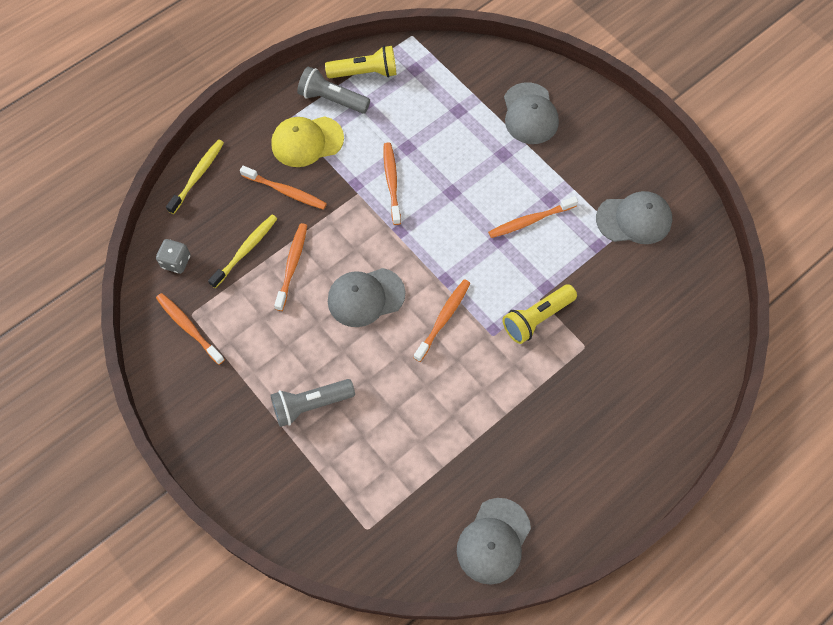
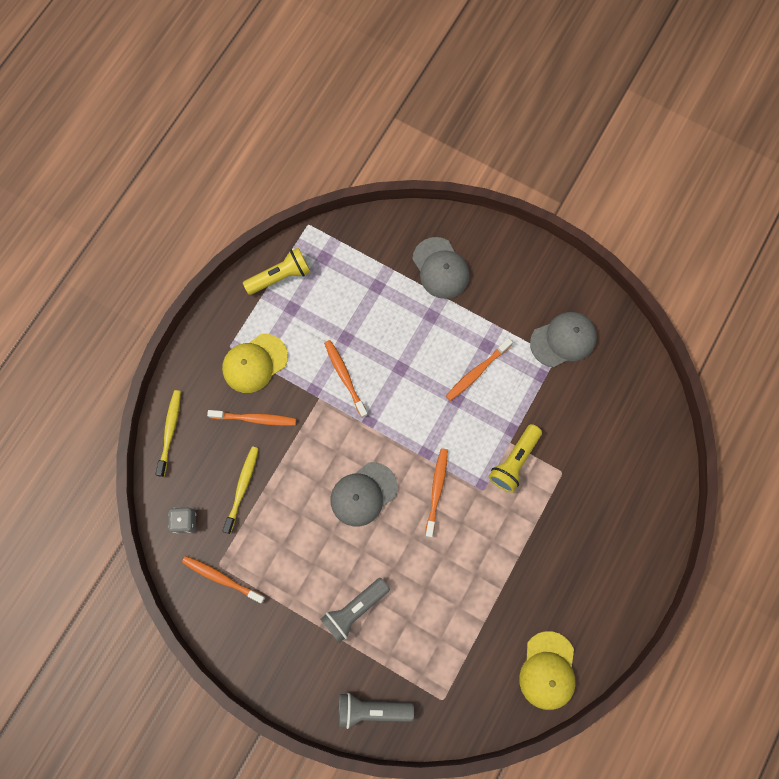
camera: 20 degrees left, 10 degrees up
(292, 265) = (288, 487): orange toothbrush -> none
(332, 99) = (261, 313): grey flashlight -> grey flashlight (372, 708)
(493, 541) = (548, 670): grey cap -> yellow cap

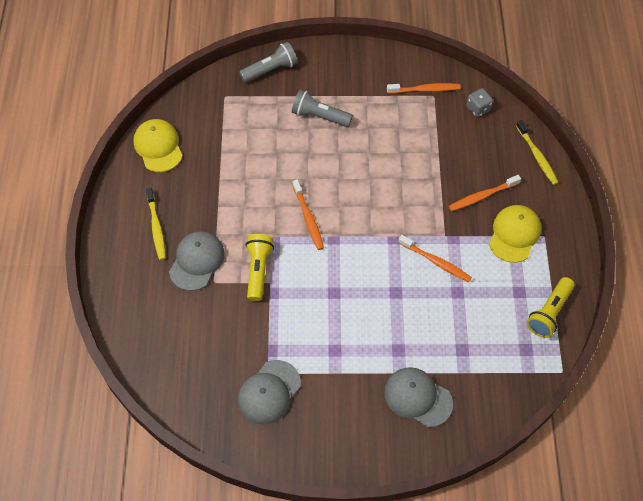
camera: 150 degrees right, 15 degrees down
(242, 487) = (455, 148): yellow toothbrush -> yellow toothbrush (156, 227)
(354, 609) = (319, 116): grey flashlight -> grey flashlight turned 90 degrees counterclockwise
(363, 494) = (362, 188): grey cap -> grey cap (197, 261)
(477, 372) = (330, 323): orange toothbrush -> none

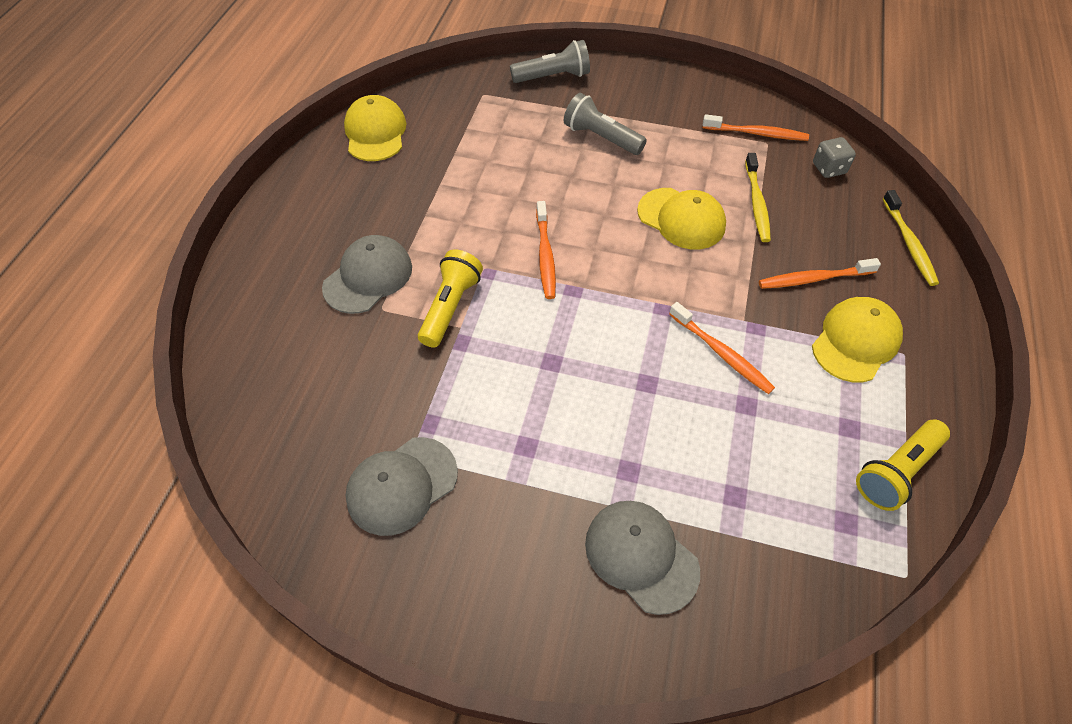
camera: 15 degrees right, 5 degrees down
(156, 227) = (331, 224): yellow toothbrush -> yellow toothbrush (756, 203)
(389, 170) = (681, 219): none -> yellow cap

